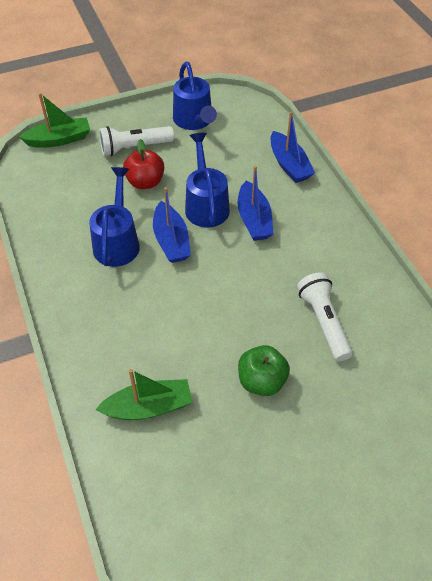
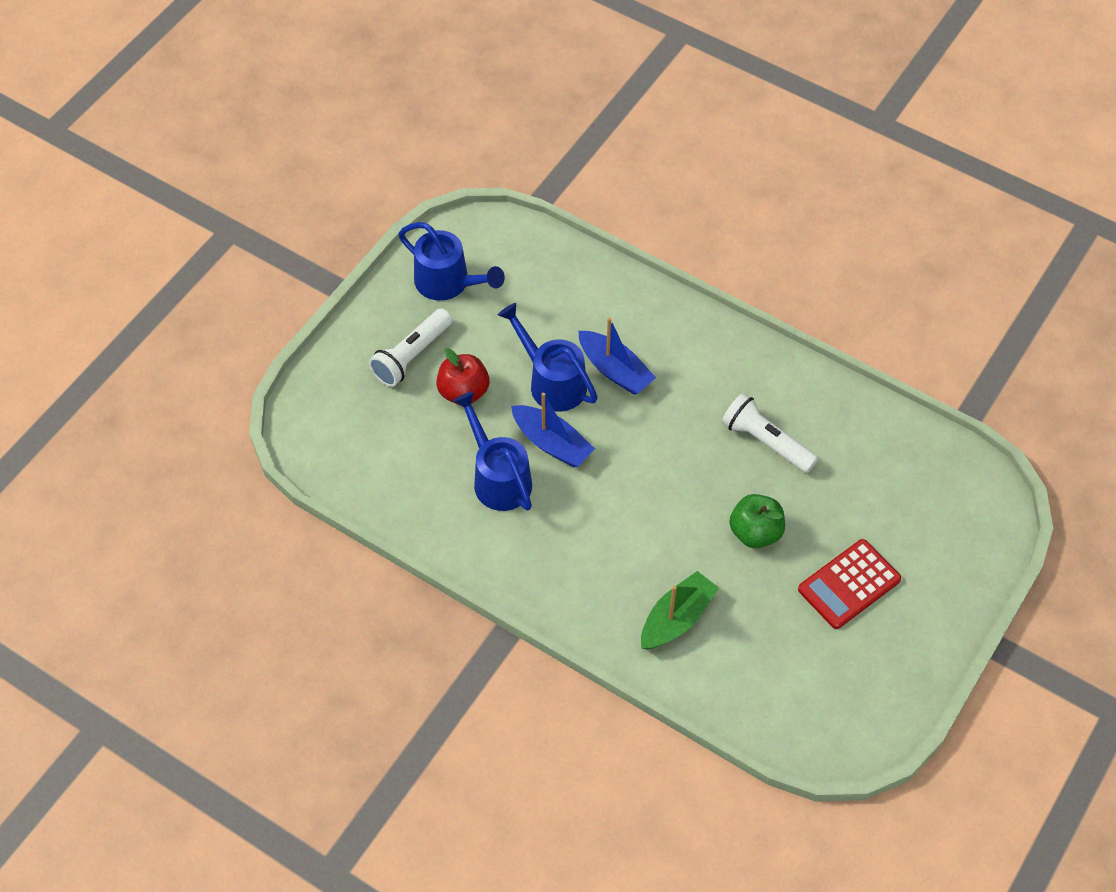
camera: 35 degrees left, 5 degrees up
(59, 139) = (314, 394): green boat -> none
(289, 165) = (598, 283): blue boat -> none
(305, 468) = (849, 584): none -> red calculator

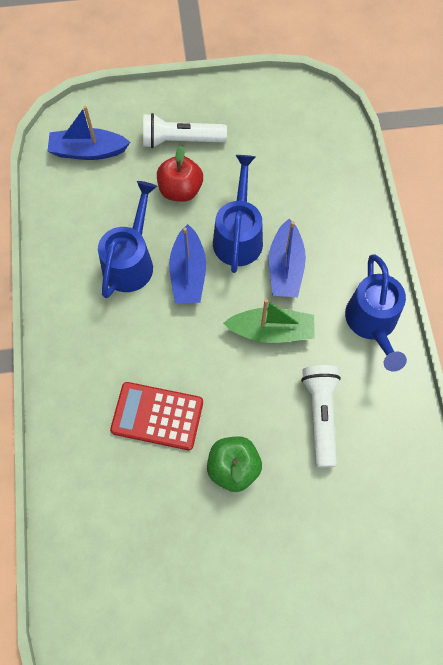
camera: 50 degrees right, 10 degrees up
(348, 434) = (88, 151): none -> blue boat
(449, 283) = (258, 118): blue watering can -> blue watering can (372, 324)
(676, 619) = (112, 466): green boat -> green boat (271, 331)
(849, 584) = (247, 575): red calculator -> red calculator (157, 416)

